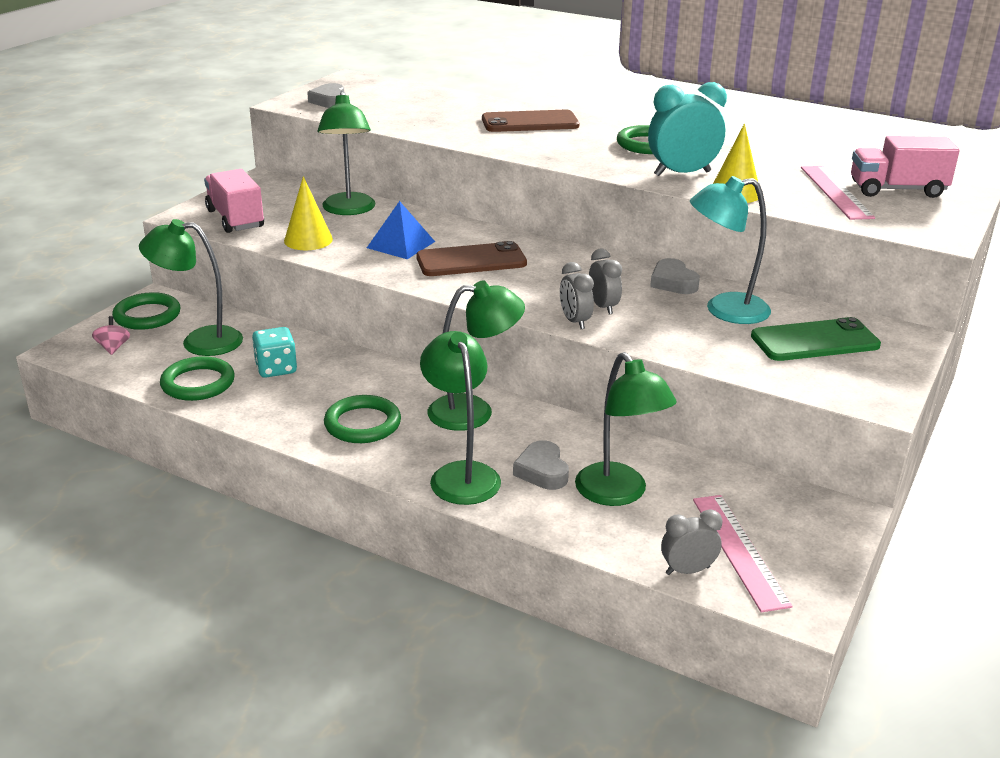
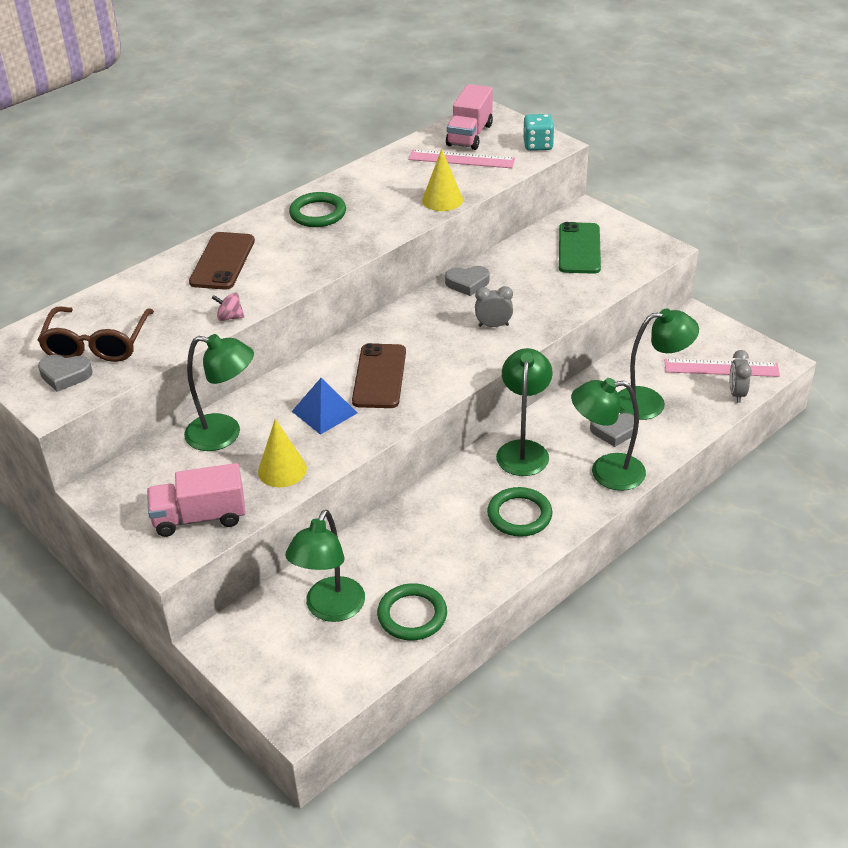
camera: 70 degrees left, 10 degrees up
(113, 348) = (313, 678): pink spinning top -> pink spinning top (230, 317)
(147, 315) = (253, 648): green ring -> none
(276, 369) = (407, 559): turquoise dice -> turquoise dice (538, 145)
(376, 103) = (97, 344): none -> brown glasses
(575, 321) = (511, 344): grey clock -> none
(682, 173) = (391, 213): turquoise clock -> none
(724, 310) = (521, 273): turquoise lamp -> none

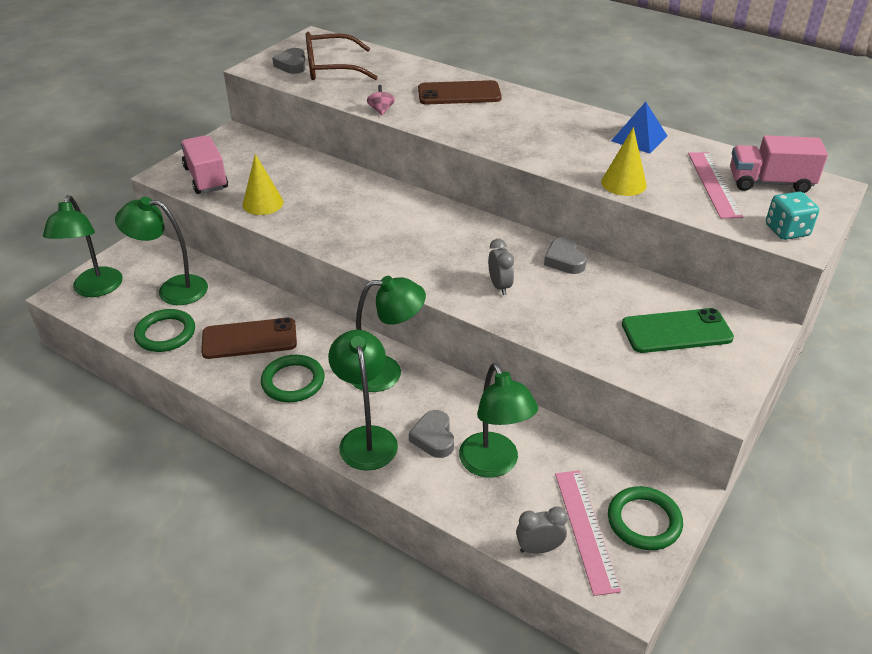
camera: 75 degrees right, 0 degrees up
(224, 434) = (301, 170): green lamp -> green lamp (95, 289)
(318, 213) = (557, 122): green ring -> green ring (644, 521)
(324, 412) = (339, 210): blue pyramid -> blue pyramid (639, 138)
(379, 376) = (395, 230): brown phone -> brown phone (249, 339)

